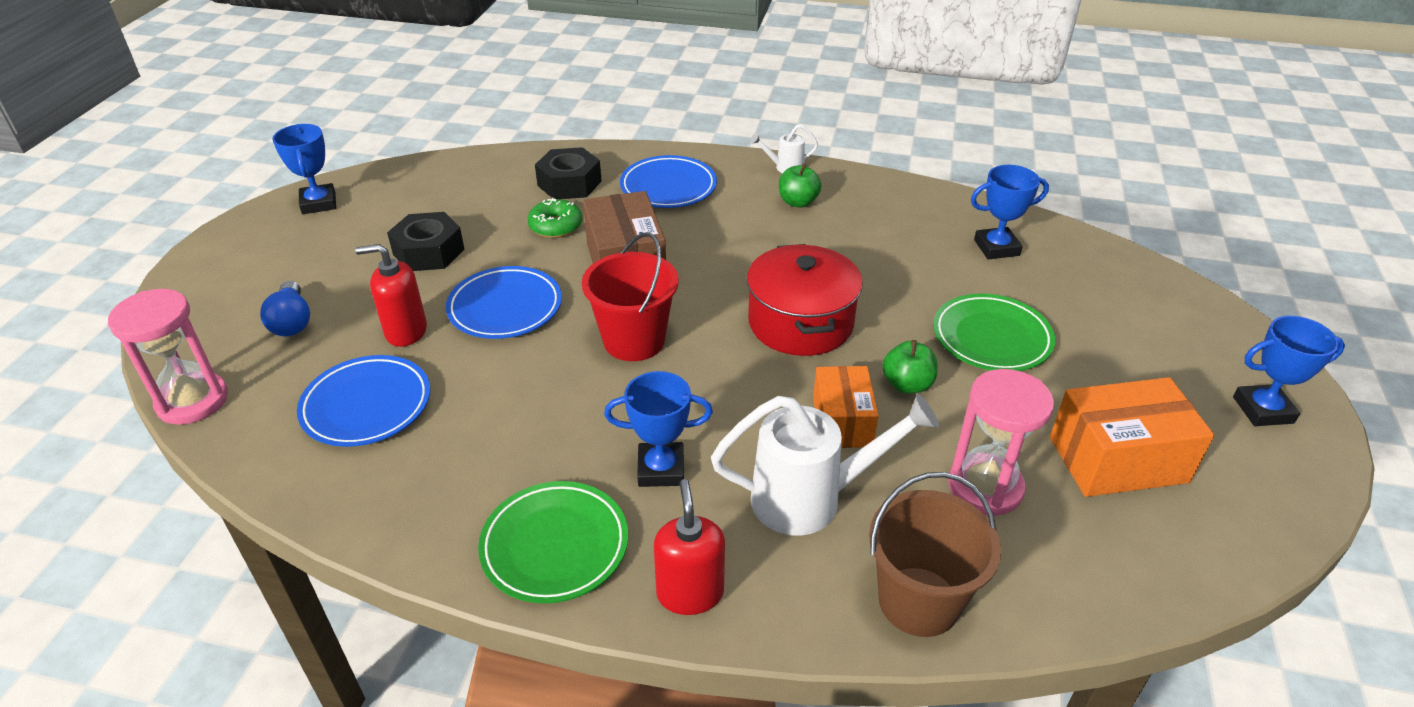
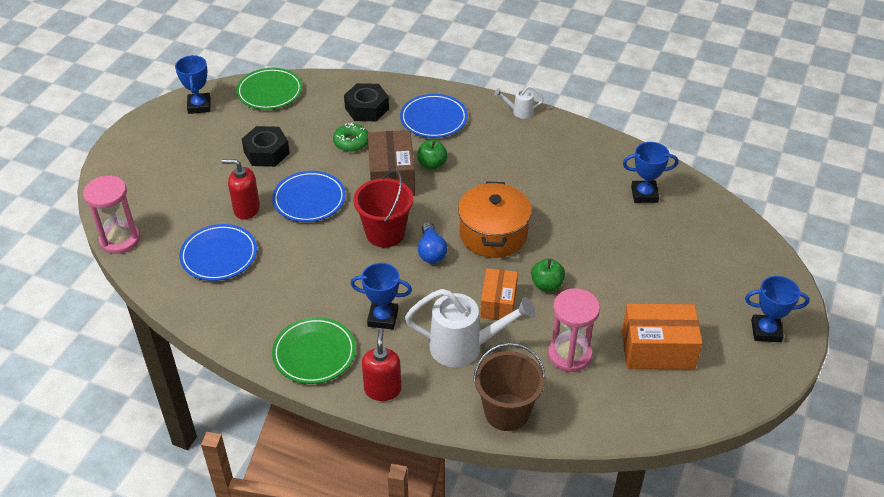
camera: 10 degrees right, 5 degrees up
(292, 322) = (178, 193): blue light bulb -> blue light bulb (431, 251)
(798, 202) = (519, 142): green apple -> green apple (432, 164)
(800, 323) = (493, 234): red pot -> orange pot
(991, 338) = (613, 260): green plate -> green plate (270, 92)

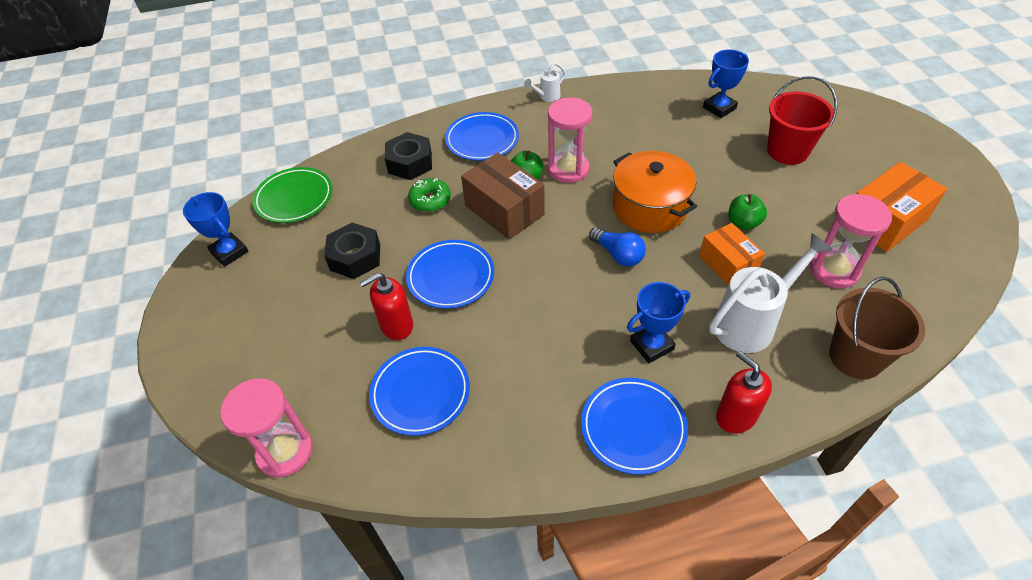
camera: 35 degrees left, 5 degrees up
(314, 353) = (633, 427): green plate -> blue plate
(385, 233) = (558, 264): red bucket -> red bucket (787, 151)
(469, 174) = (568, 169): none -> pink hourglass
(766, 331) = (928, 159): blue trophy -> none

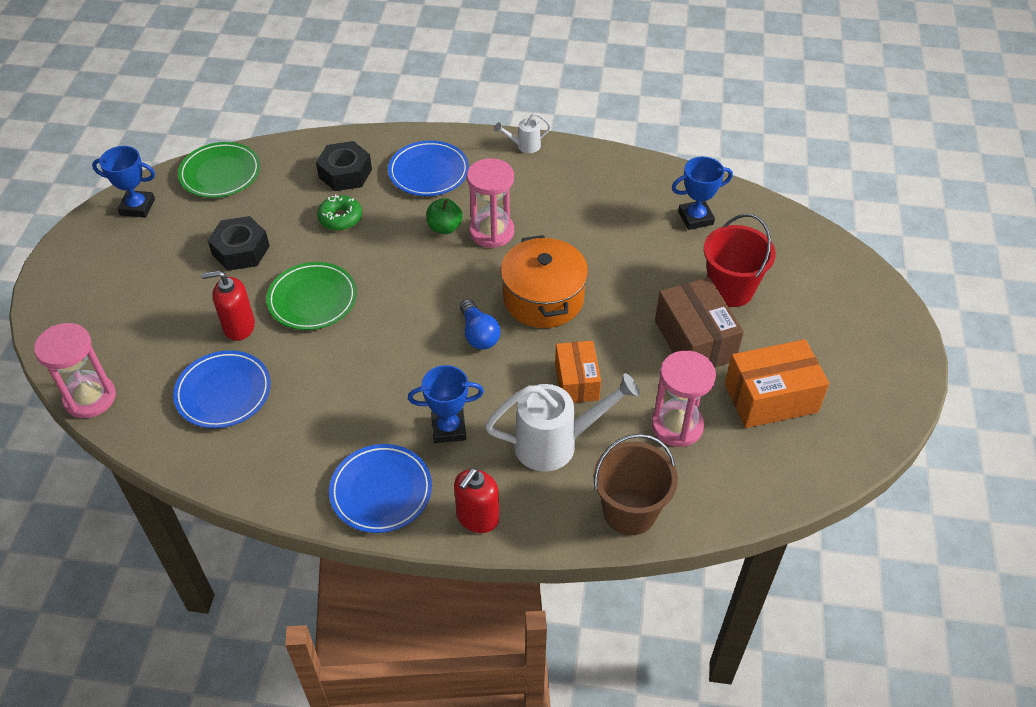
camera: 20 degrees right, 0 degrees up
(229, 252) = (137, 207): blue trophy -> blue trophy turned 60 degrees counterclockwise
(451, 277) = (312, 299): blue plate -> green plate
(504, 210) = (402, 252): brown box -> brown box (695, 341)
(735, 416) = (477, 517): red soap dispenser -> red soap dispenser turned 135 degrees counterclockwise
(743, 223) = (624, 347): green apple -> none

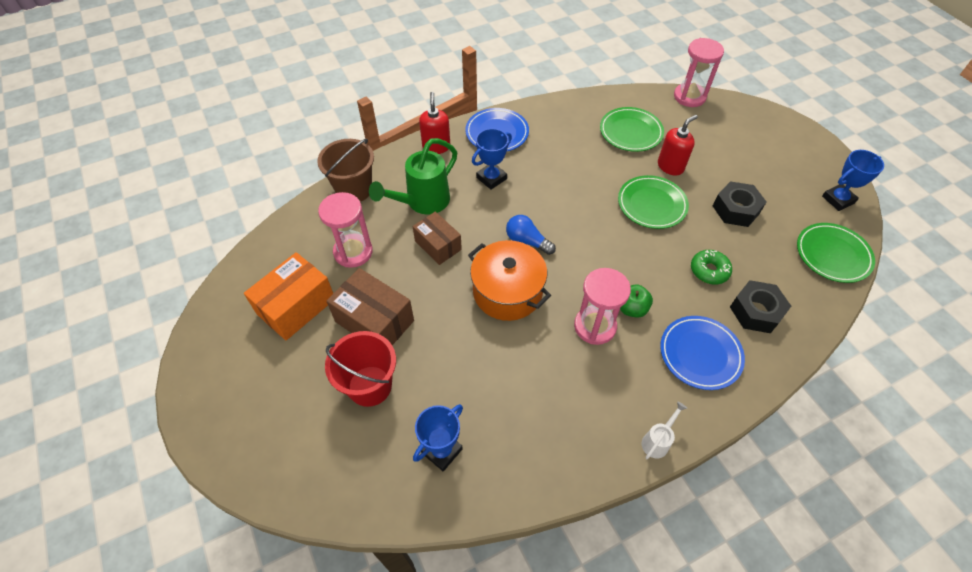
camera: 145 degrees right, 5 degrees up
(223, 392) = (630, 132): blue plate -> green plate
(555, 443) = (422, 202): white watering can -> green watering can
(576, 381) = (438, 245): orange box -> brown box

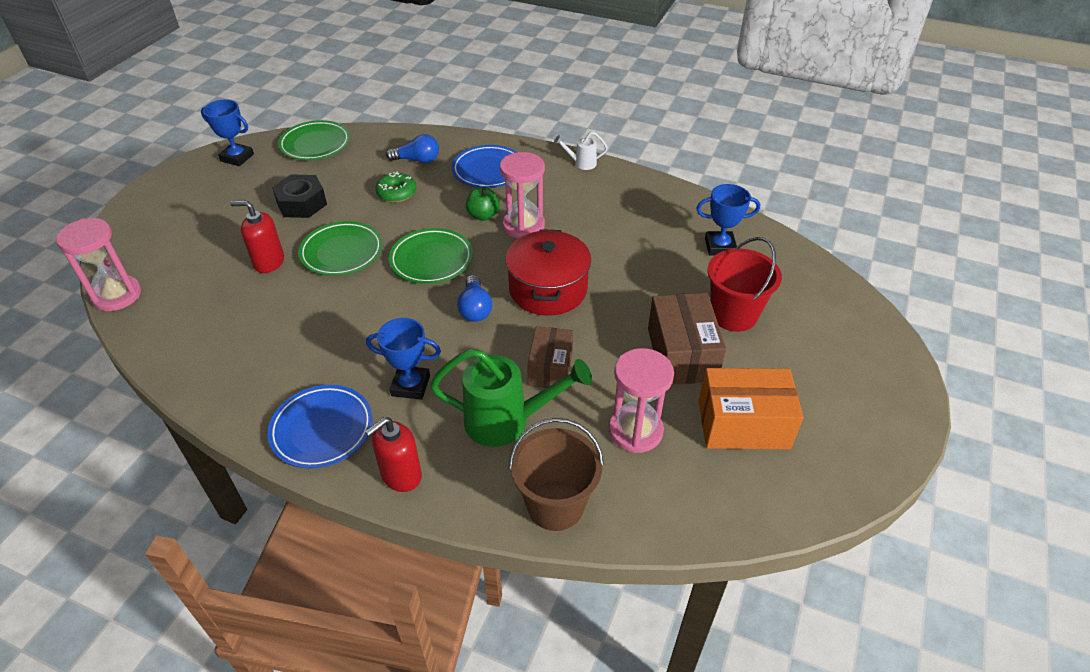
camera: 130 degrees left, 10 degrees down
(507, 292) = (548, 289): orange pot -> red pot
(630, 132) = (228, 313): green plate -> green plate (431, 260)
(756, 311) = (417, 160): black nut -> blue light bulb

